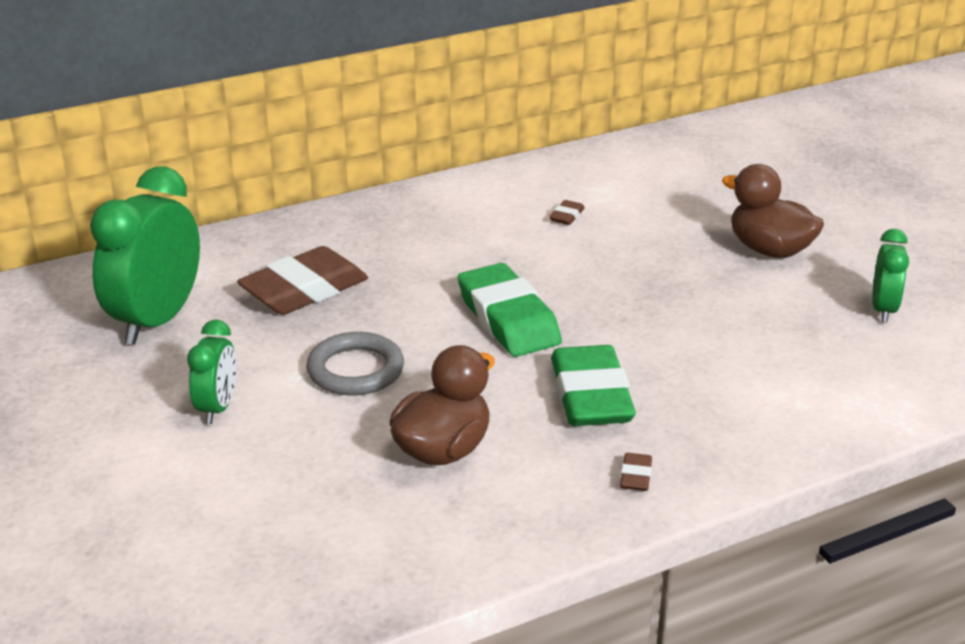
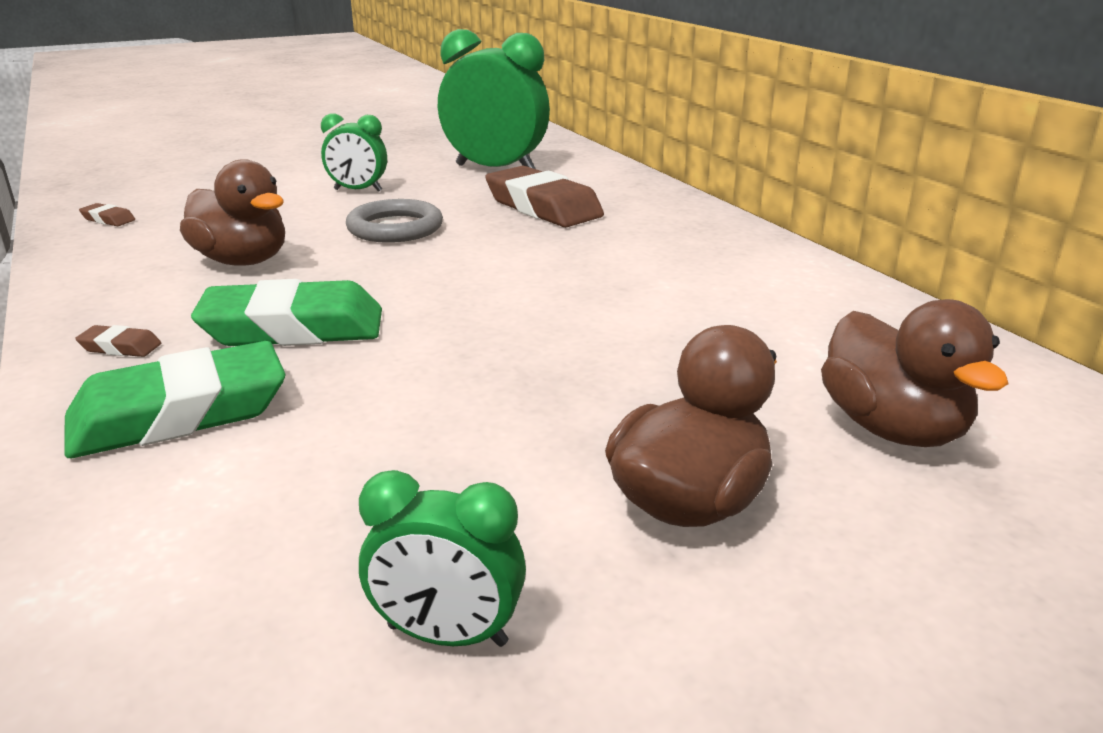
camera: 90 degrees right, 5 degrees down
(508, 319) = (475, 288): green eraser -> green eraser (179, 414)
(566, 216) = (749, 325): brown eraser -> brown eraser (108, 219)
(687, 192) = (892, 429): none -> brown duck

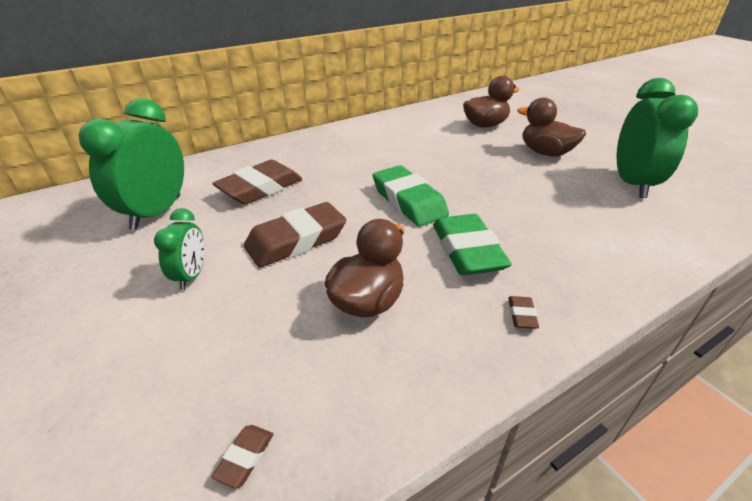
camera: 95 degrees left, 10 degrees up
(179, 414) = (571, 265): green eraser -> green eraser (409, 201)
(395, 228) = (296, 240): grey ring -> brown eraser
(447, 635) = (632, 183): green clock -> green clock, size x1.87

